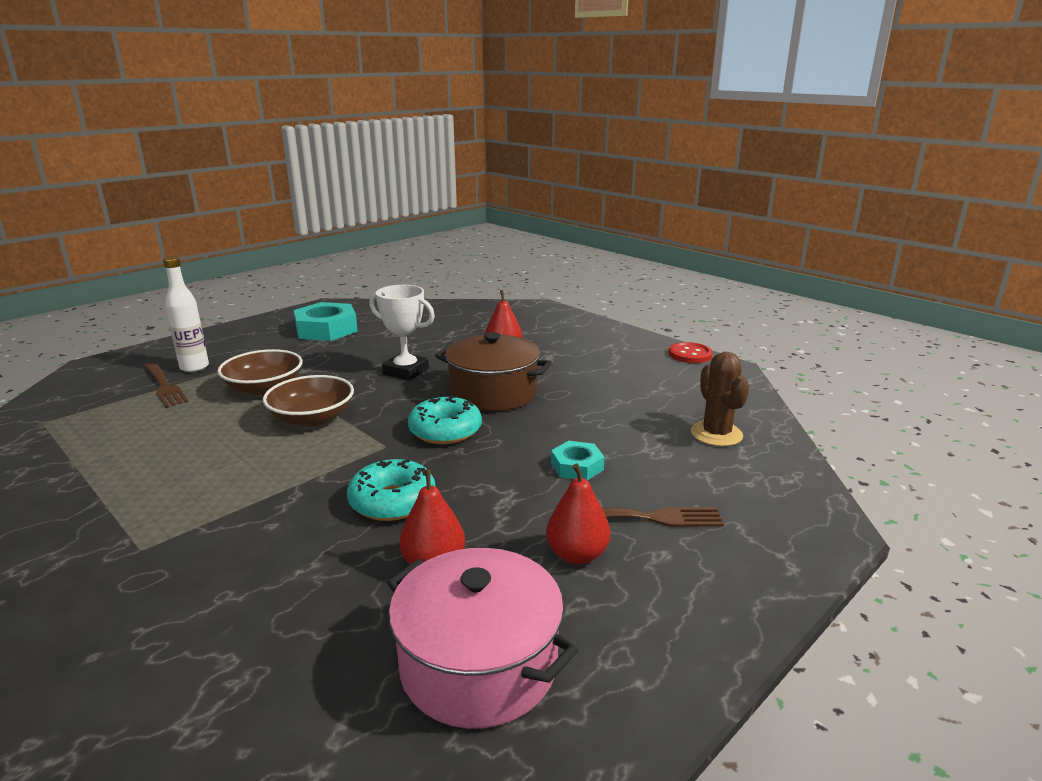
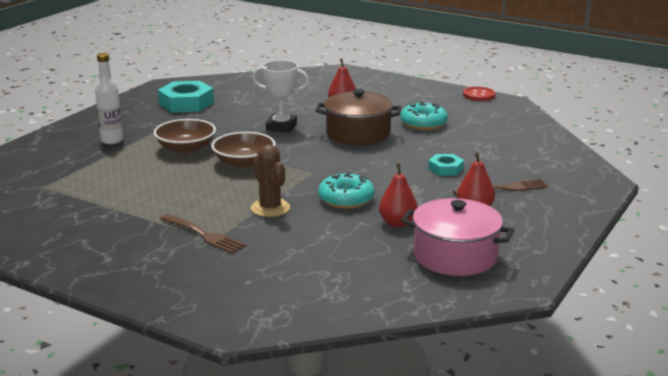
camera: 15 degrees left, 0 degrees up
(164, 386) = (104, 155): brown fork -> brown fork (203, 235)
(445, 430) = (345, 159): turquoise donut -> turquoise donut (423, 123)
(716, 434) = (521, 142): brown cactus -> brown cactus (270, 208)

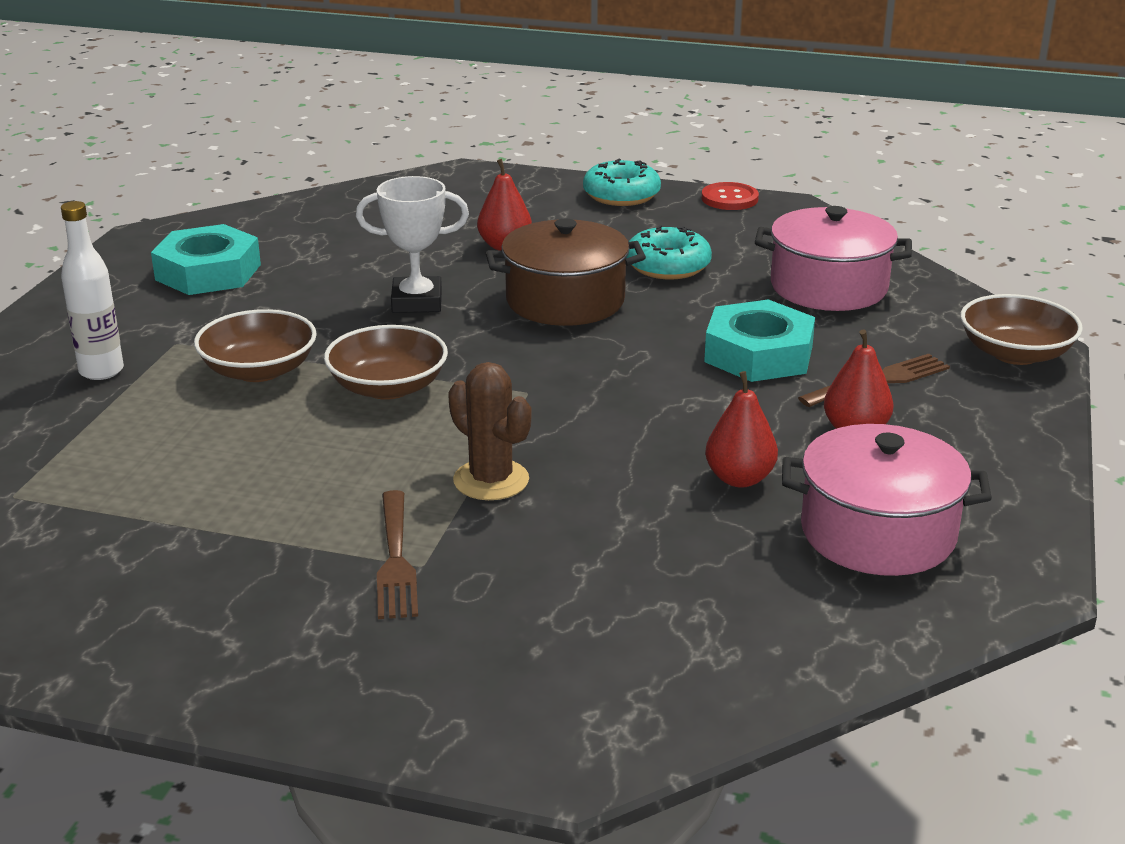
camera: 15 degrees left, 5 degrees up
(203, 235) = (395, 559): brown fork -> brown fork turned 60 degrees clockwise
(346, 199) = (620, 441): turquoise donut -> turquoise donut (621, 195)
(445, 169) = (758, 354): turquoise nut -> turquoise nut, size x1.82
(506, 142) = (828, 287): none -> pink pot
(591, 184) = (1015, 353): none -> brown bowl

